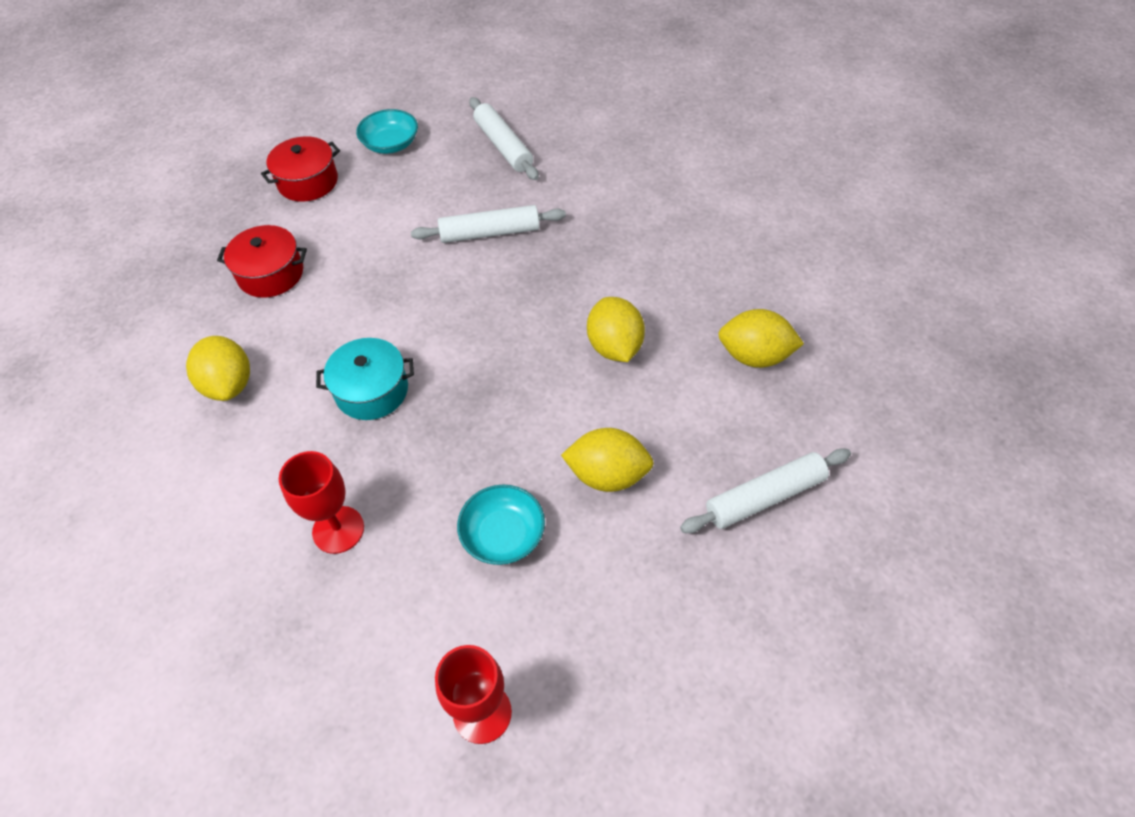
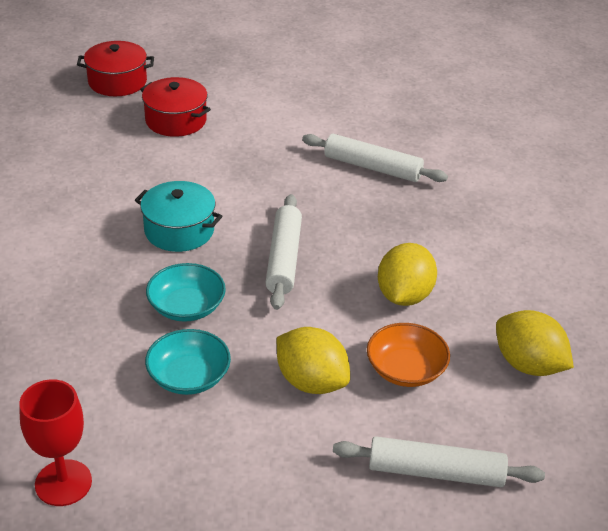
camera: 30 degrees right, 15 degrees down
(229, 384) = (82, 177): yellow lemon -> none
(308, 182) = (259, 72): red pot -> red pot (117, 82)
(338, 529) = (72, 307): red goblet -> none
(390, 144) = (347, 72): turquoise bowl -> turquoise bowl (186, 307)
(503, 146) = (441, 111): white rolling pin -> white rolling pin (283, 259)
(670, 416) = (405, 369): none -> orange bowl

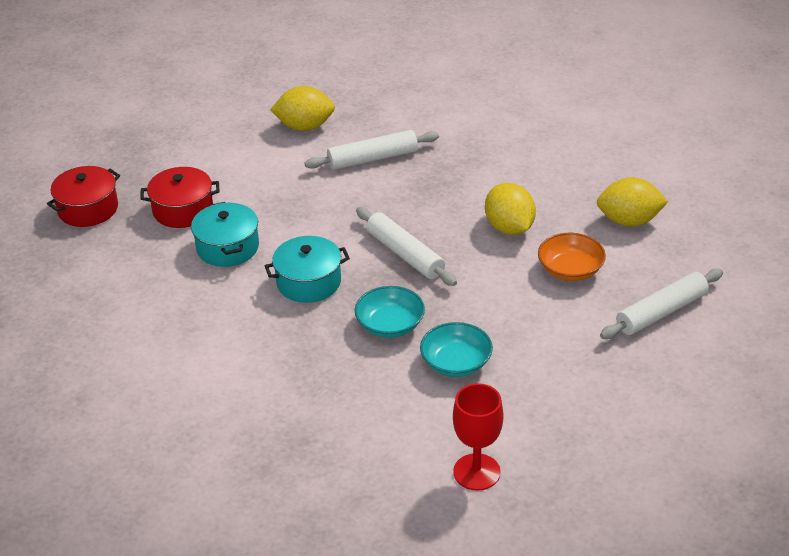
camera: 40 degrees left, 0 degrees up
(164, 166) = (227, 247): none -> turquoise pot
(311, 382) = (530, 314): yellow lemon -> yellow lemon (304, 126)

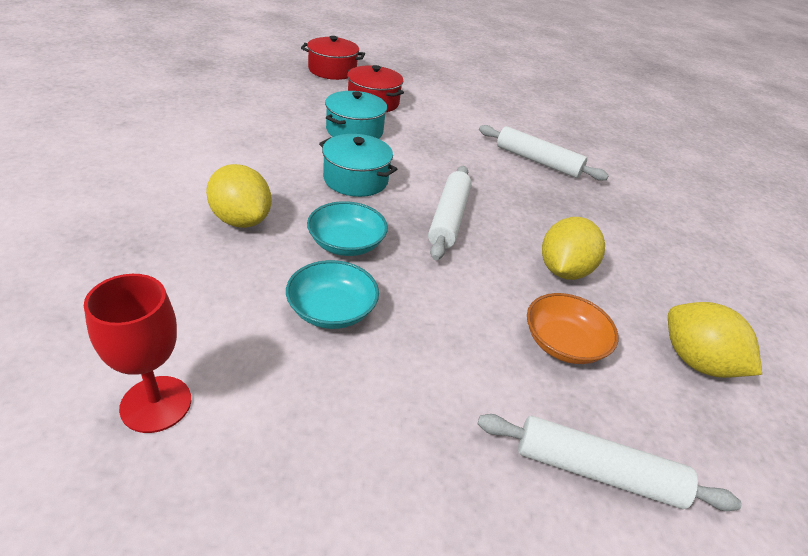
camera: 45 degrees right, 0 degrees up
(304, 126) = (525, 121): yellow lemon -> yellow lemon (241, 220)

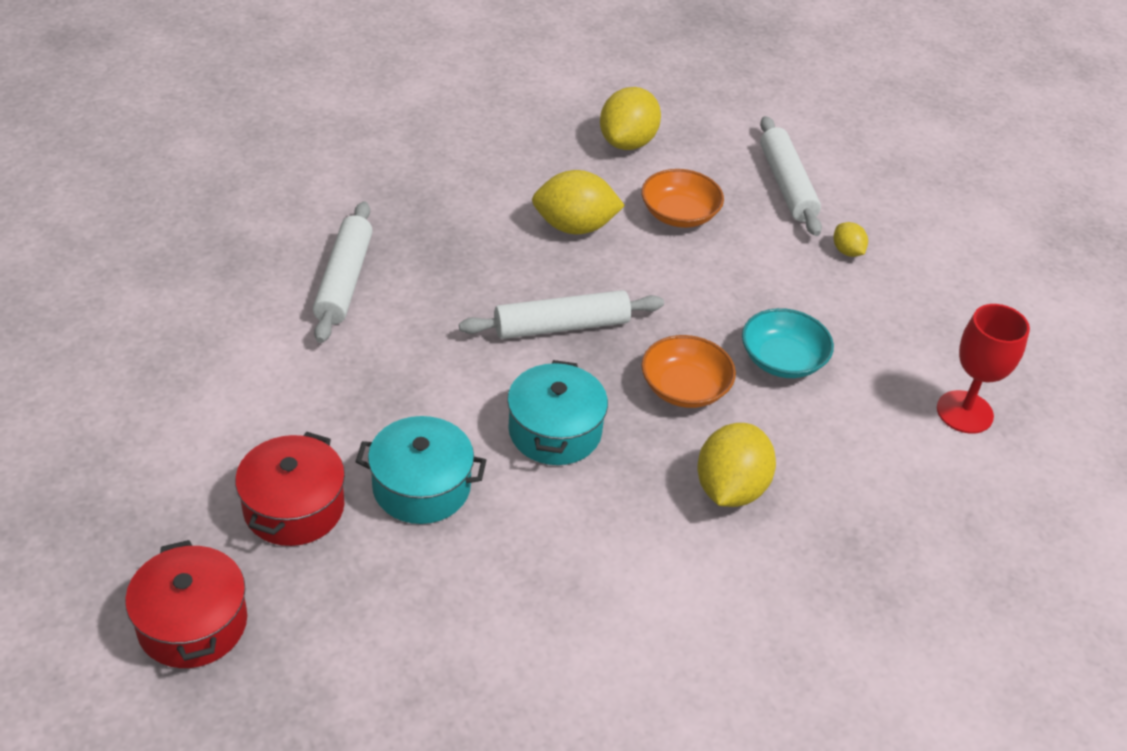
camera: 115 degrees left, 5 degrees up
(346, 243) = (684, 388): turquoise bowl -> orange bowl
(449, 458) = (847, 251): none -> yellow lemon

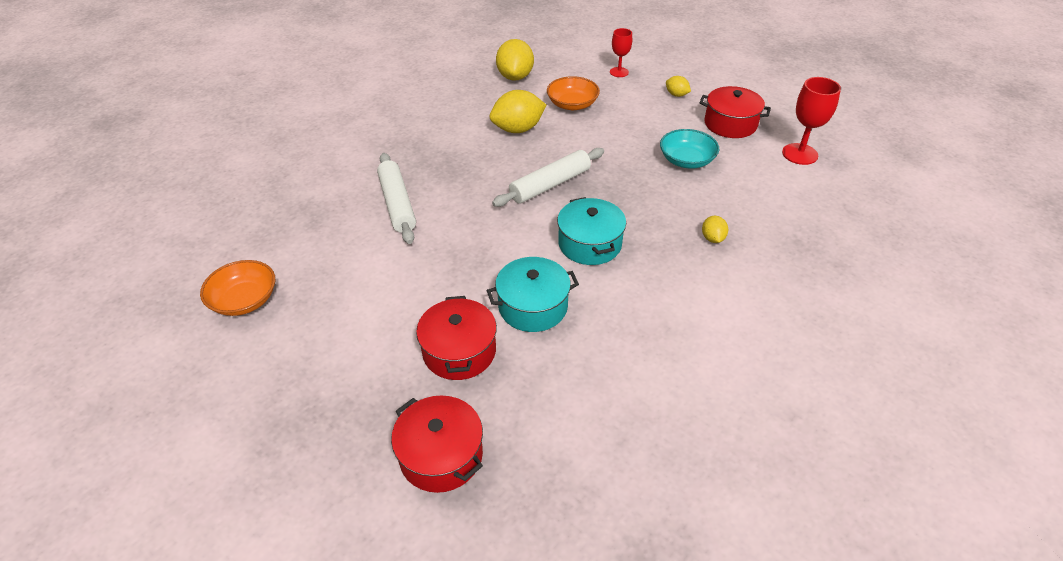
camera: 20 degrees left, 0 degrees up
(684, 388) = (645, 194): orange bowl -> orange bowl (244, 300)
(730, 489) = (712, 238): yellow lemon -> yellow lemon, size x0.51
(786, 185) = (619, 72): white rolling pin -> red goblet
(894, 327) = (730, 124): none -> red pot

